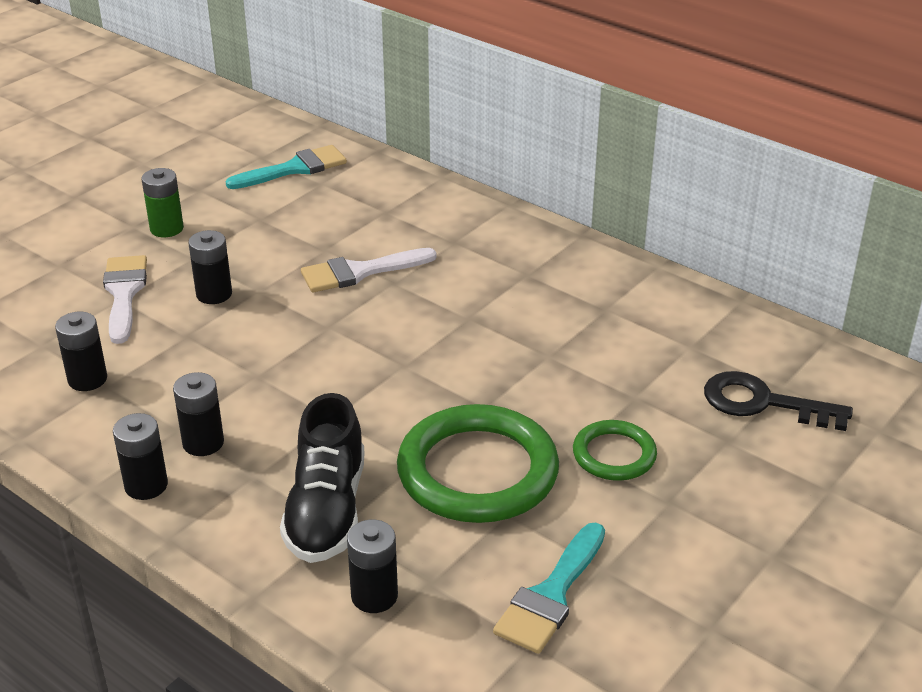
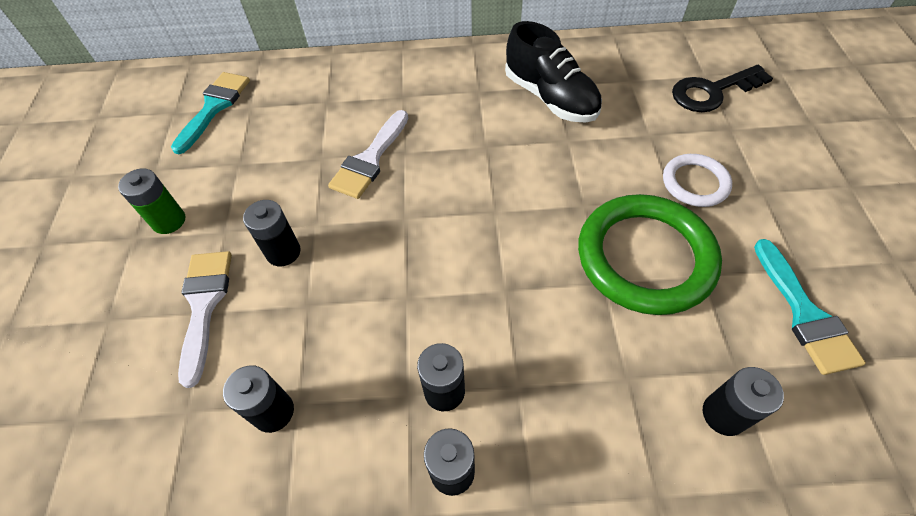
camera: 40 degrees left, 20 degrees up
(124, 293) = (204, 305): white brush -> white brush turned 45 degrees clockwise
(327, 510) = (603, 372): black shoe -> black shoe (550, 98)
(614, 455) = (695, 183): green ring -> white ring

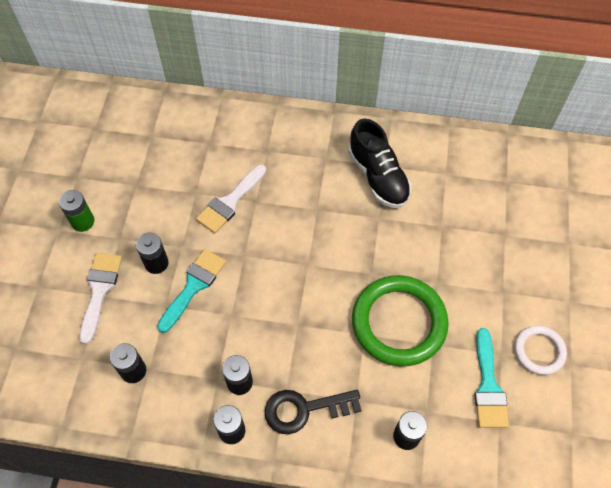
camera: 10 degrees right, 5 degrees up
(214, 107) = (124, 130): turquoise brush -> turquoise brush (193, 286)
(695, 183) = (457, 274): white ring -> white ring (539, 351)
(712, 91) = (505, 198): black key -> black key (304, 409)

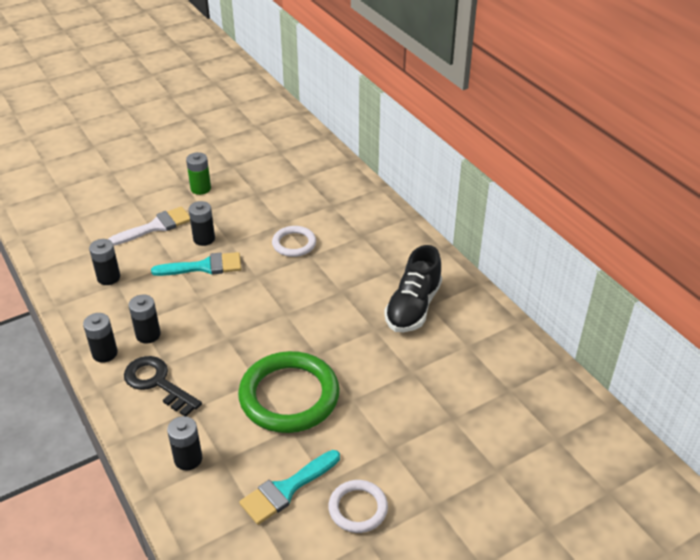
camera: 50 degrees right, 20 degrees down
(230, 202) = (294, 244): white brush -> white ring

